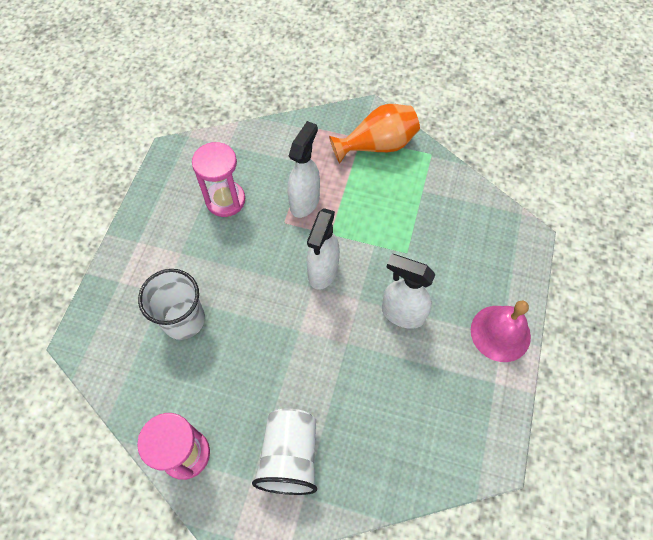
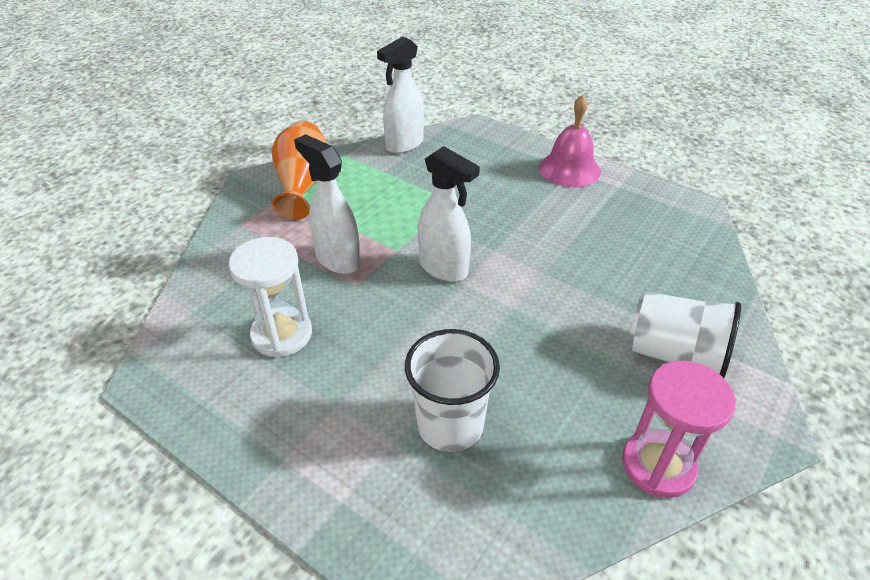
camera: 70 degrees left, 20 degrees down
(225, 200) = (282, 334): pink hourglass -> white hourglass
(402, 314) = (524, 223): white spray bottle -> white spray bottle (404, 145)

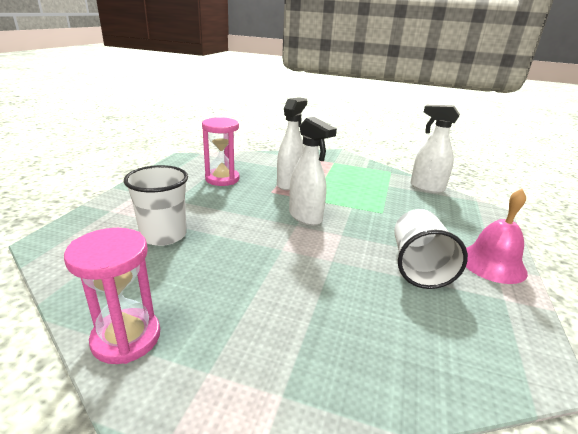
camera: 70 degrees right, 15 degrees down
(282, 334) = (222, 179): white hourglass -> pink hourglass
(303, 186) = (347, 166): orange vase -> none
(444, 268) = (305, 217): white spray bottle -> white spray bottle turned 60 degrees counterclockwise
(675, 355) = (264, 349): white cup -> white cup (418, 266)

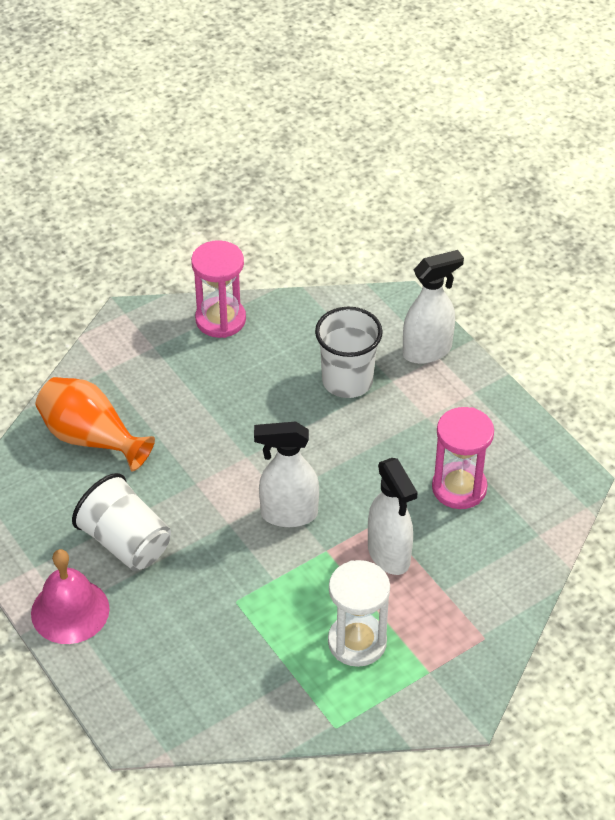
camera: 130 degrees right, 20 degrees up
(347, 178) = (357, 642): none -> white hourglass
(371, 344) = (91, 438): none -> orange vase
(426, 187) = (248, 722): white spray bottle -> white spray bottle (427, 351)

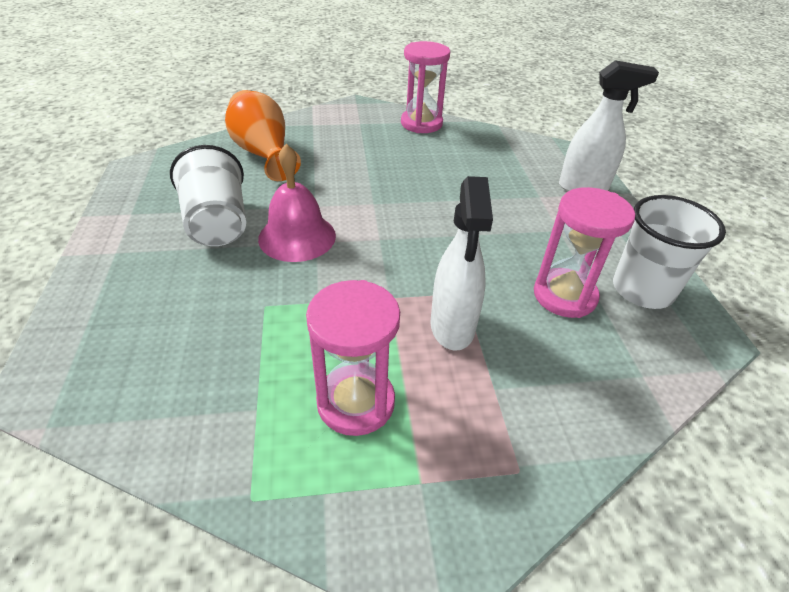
camera: 25 degrees right, 5 degrees down
(70, 611) = (117, 254): pink bell -> pink bell (297, 237)
(288, 514) = (375, 255): white spray bottle -> none
(347, 381) = (498, 184): white cup -> white cup (642, 290)
(357, 642) = (356, 402): white hourglass -> pink hourglass

